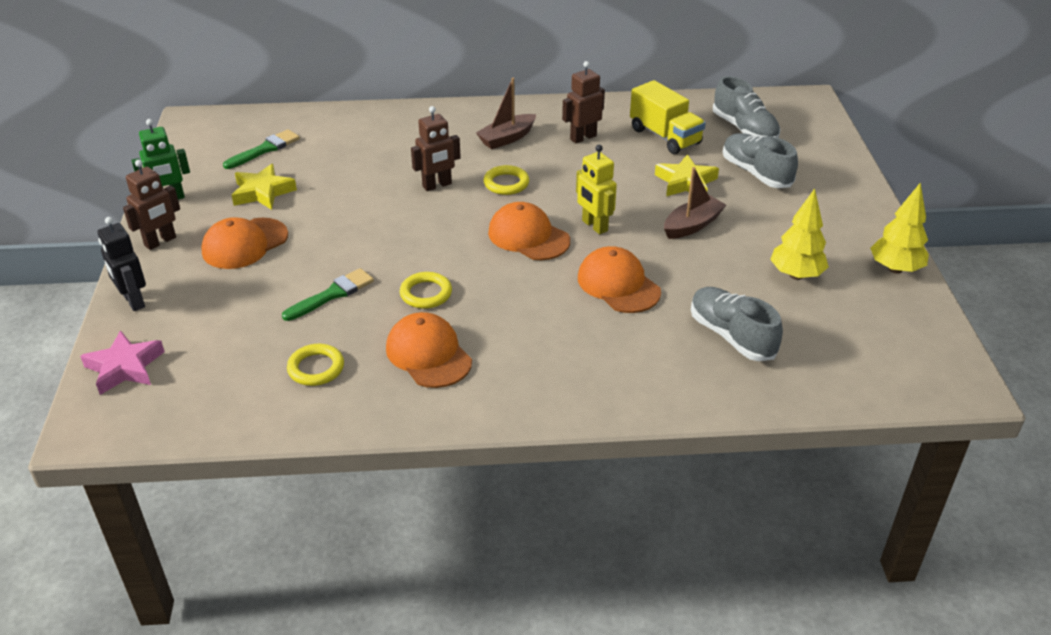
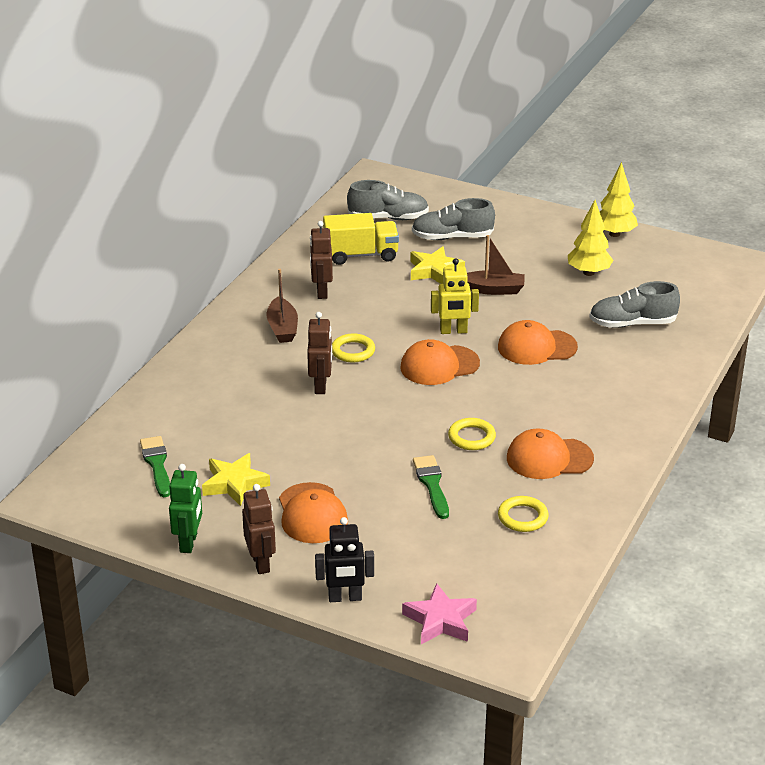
camera: 60 degrees left, 5 degrees down
(692, 225) = (493, 289): brown boat -> brown boat turned 105 degrees clockwise

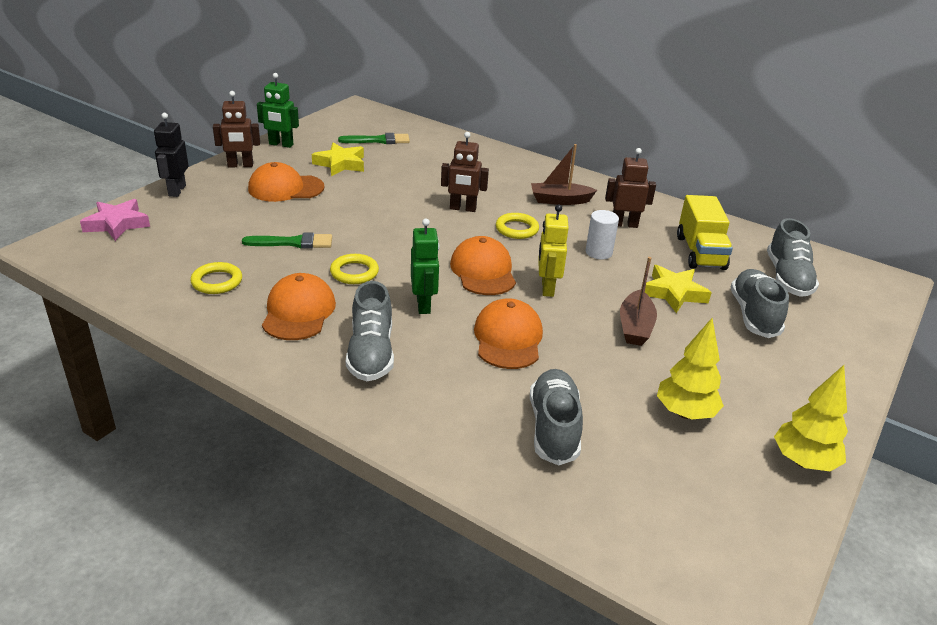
camera: 95 degrees right, 0 degrees up
(381, 306) = (598, 252): none -> white cylinder
(508, 392) = (424, 305): none -> green robot
(588, 411) = (371, 353): none -> grey shoe

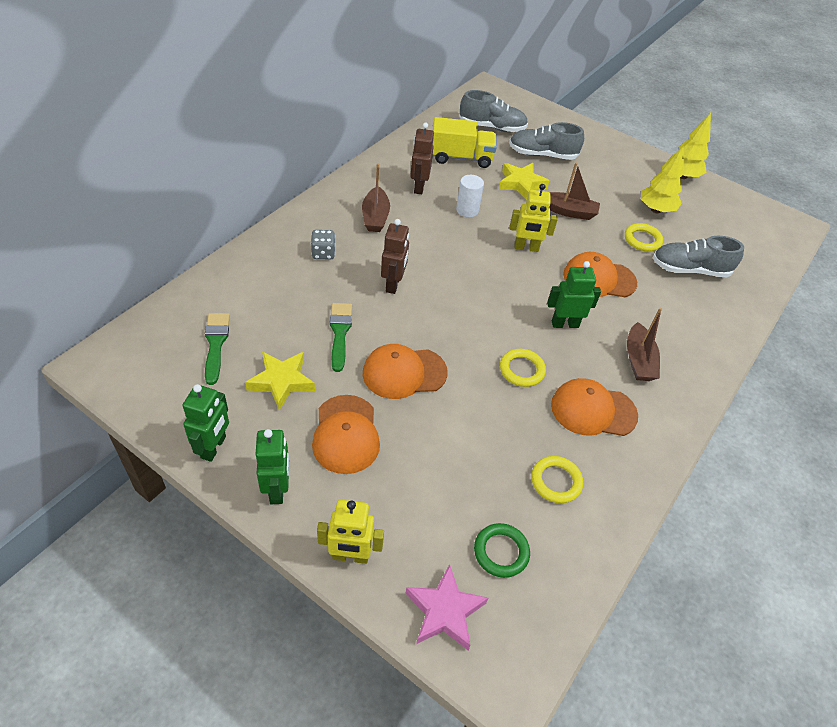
camera: 90 degrees left, 15 degrees up
(156, 249) = (501, 552): none -> green ring
(177, 190) = (350, 556): black robot -> yellow robot
(240, 165) = (277, 489): brown robot -> green robot
(293, 243) = (472, 420): green brush -> green brush (340, 333)
(371, 353) = (638, 360): grey shoe -> brown boat
(483, 271) = (506, 282): orange cap -> orange cap (404, 373)
(495, 177) = (323, 253): none -> grey dice
(517, 229) = (431, 252): yellow ring -> yellow ring (642, 240)

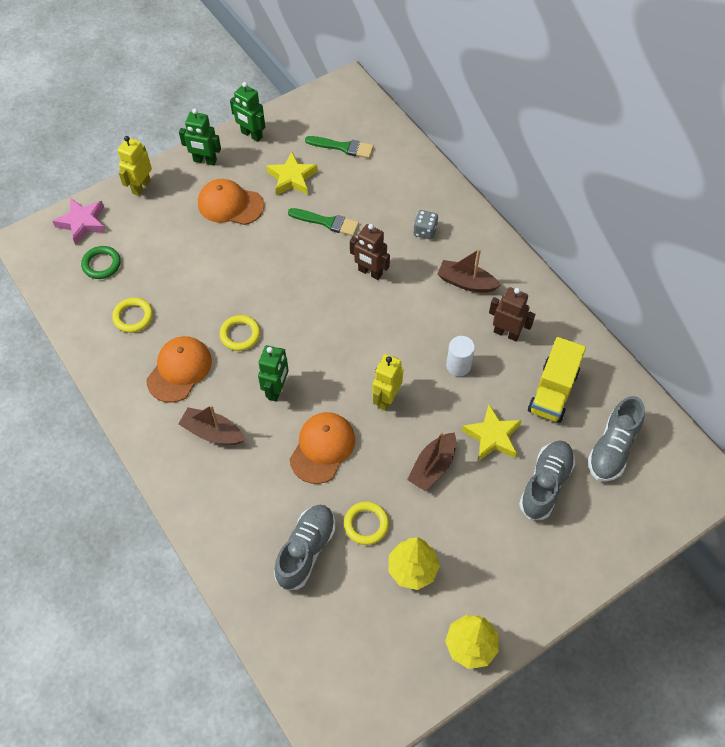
camera: 115 degrees right, 10 degrees up
(404, 373) = (270, 253): orange cap -> none

